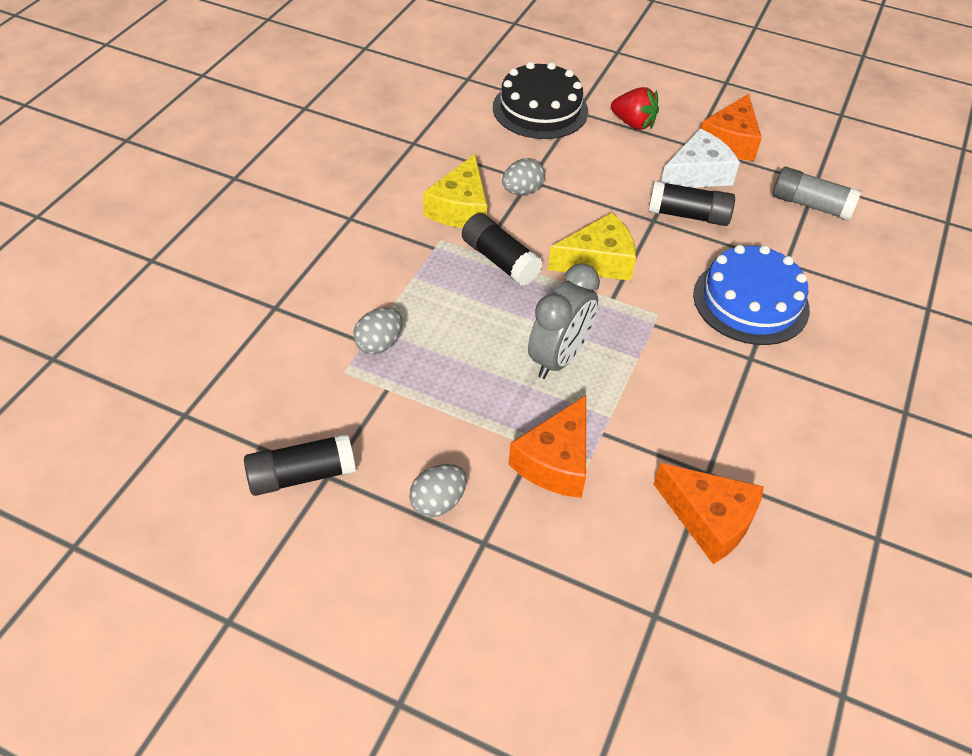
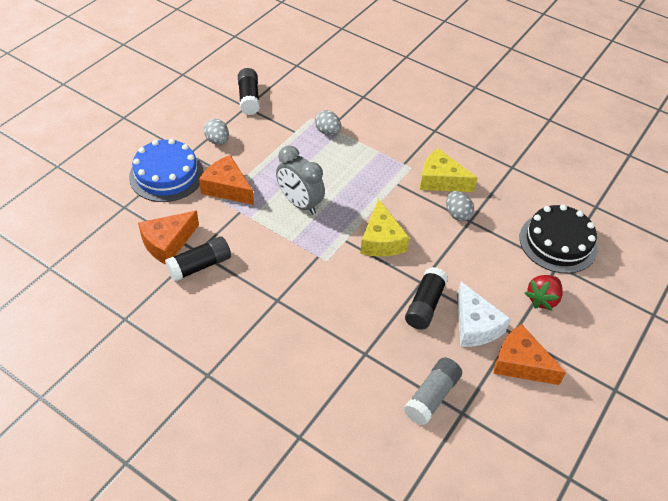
camera: 100 degrees right, 0 degrees up
(500, 260) = (388, 191): black glue stick -> black glue stick (200, 266)
(750, 301) = (328, 316): blue cake -> blue cake (166, 175)

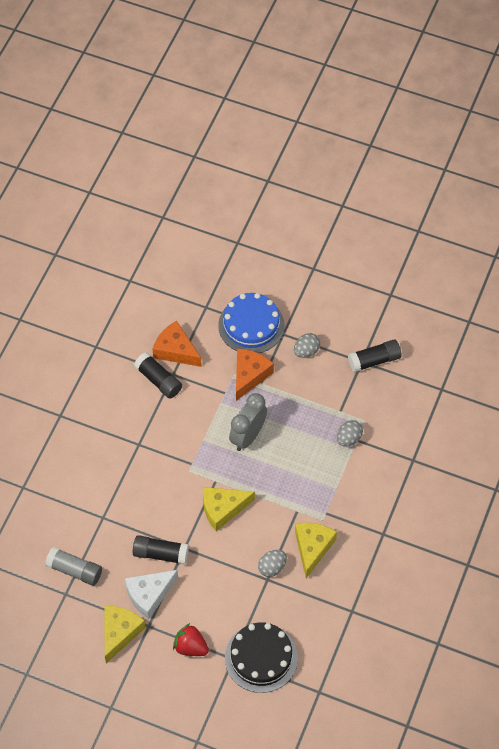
camera: 80 degrees right, 10 degrees up
(520, 363) = (119, 633): orange cheese -> yellow cheese

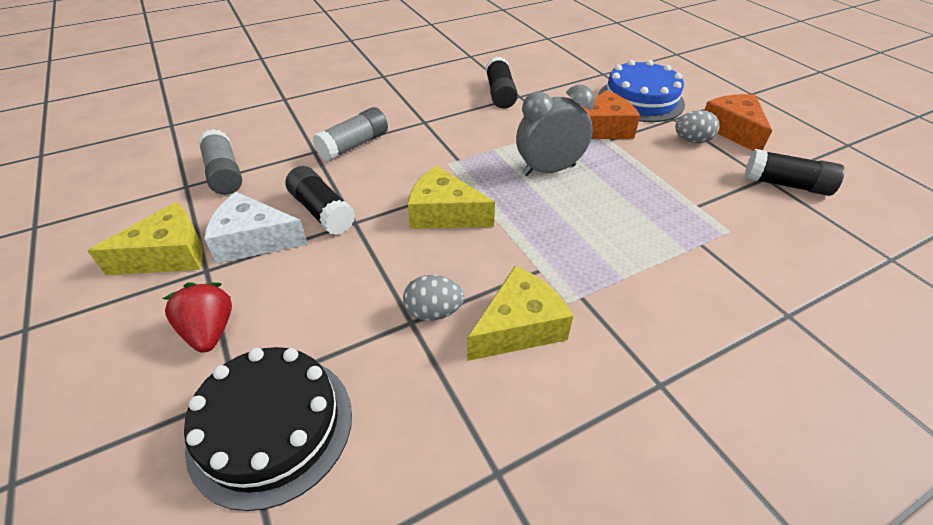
camera: 40 degrees right, 15 degrees down
(120, 495) = (354, 145): none -> grey glue stick
(175, 350) = (540, 84): orange cheese -> orange cheese (733, 130)
(349, 439) = (689, 237): grey egg -> none

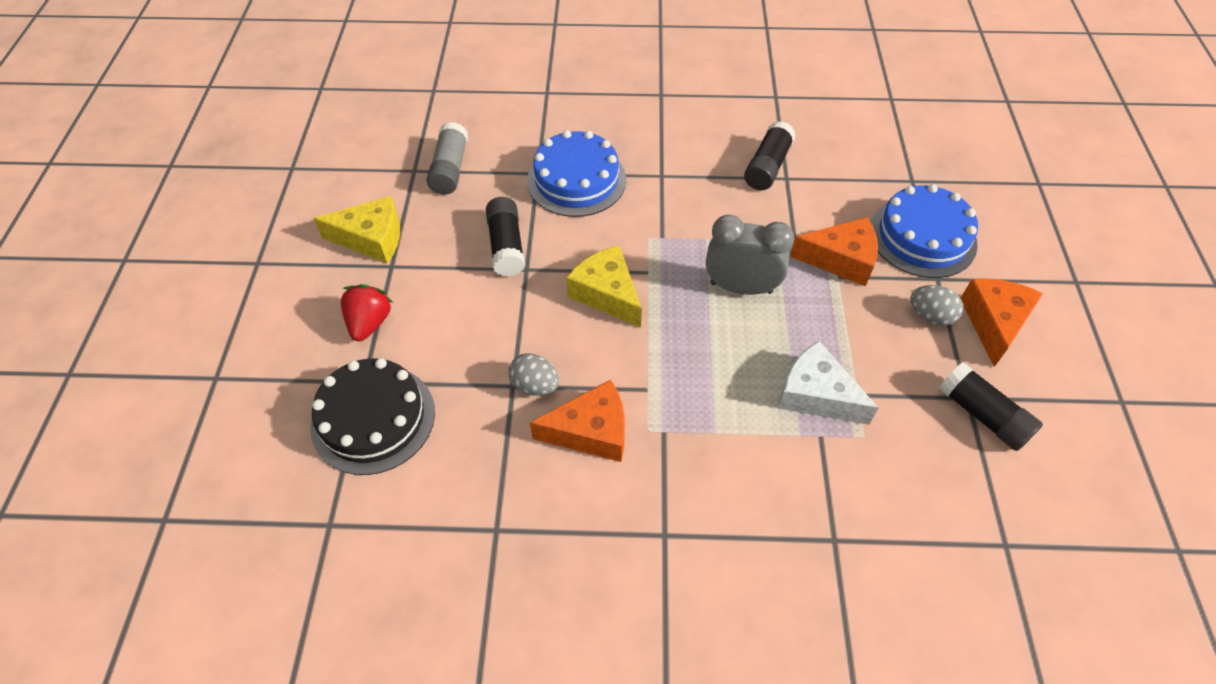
camera: 30 degrees right, 10 degrees up
(254, 240) = (439, 252): white cheese -> white cheese (816, 395)
(354, 145) = (576, 180): grey glue stick -> blue cake
(518, 327) = (591, 431): yellow cheese -> orange cheese

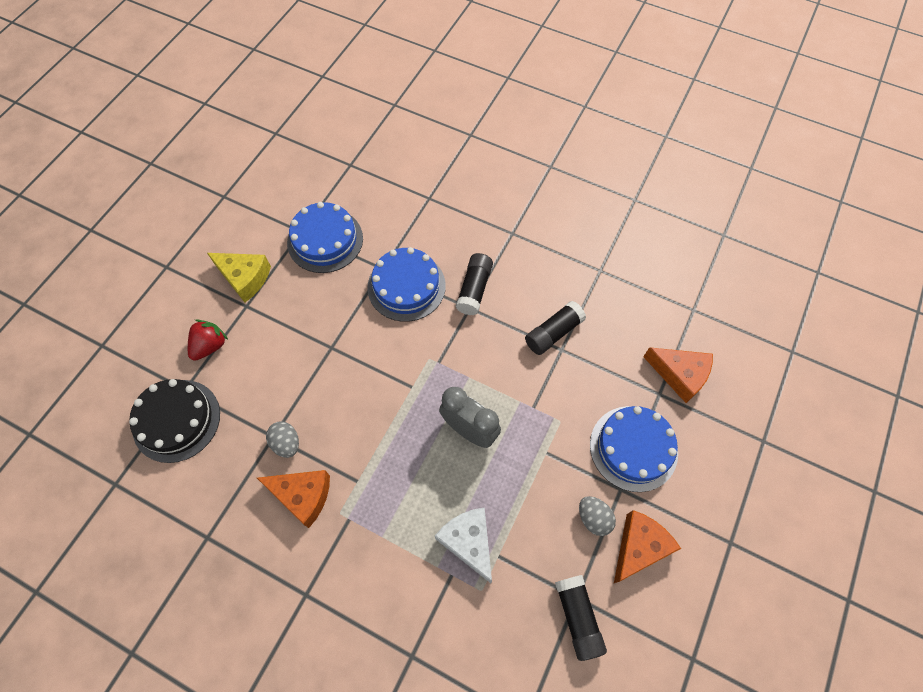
camera: 25 degrees right, 10 degrees up
(450, 169) = (325, 240): grey glue stick -> blue cake
(506, 246) = (328, 322): black glue stick -> black glue stick (474, 289)
(607, 294) = (373, 392): yellow cheese -> none
(840, 259) = (557, 439): orange cheese -> orange cheese (679, 375)

